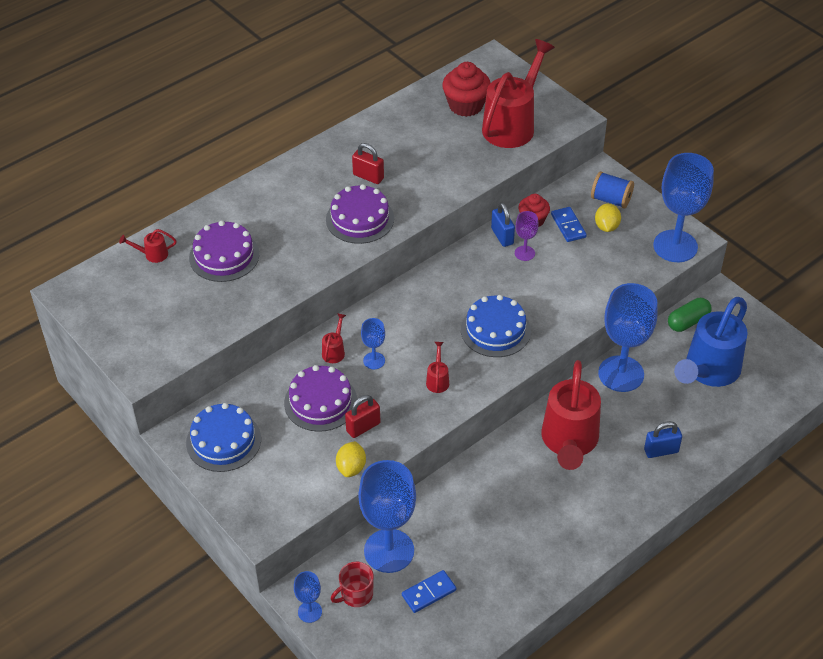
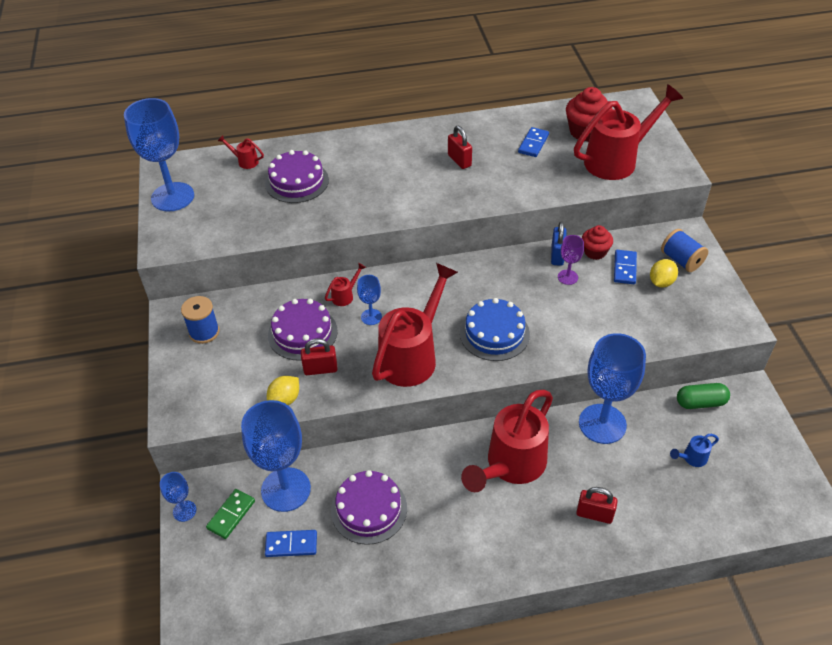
camera: 30 degrees right, 0 degrees up
(223, 441) = (204, 332): blue cake -> blue spool
(356, 594) = (231, 515): red mug -> green domino
(360, 219) = (427, 191): purple cake -> purple cake (369, 509)
(426, 135) = (533, 144): none -> blue domino
(437, 380) = (412, 356): red watering can -> red watering can, size x2.50
(661, 451) = (594, 514): blue padlock -> red padlock
(675, 246) = (718, 324): blue goblet -> blue goblet (172, 197)
(708, 371) = (692, 458): blue watering can -> blue watering can, size x0.40

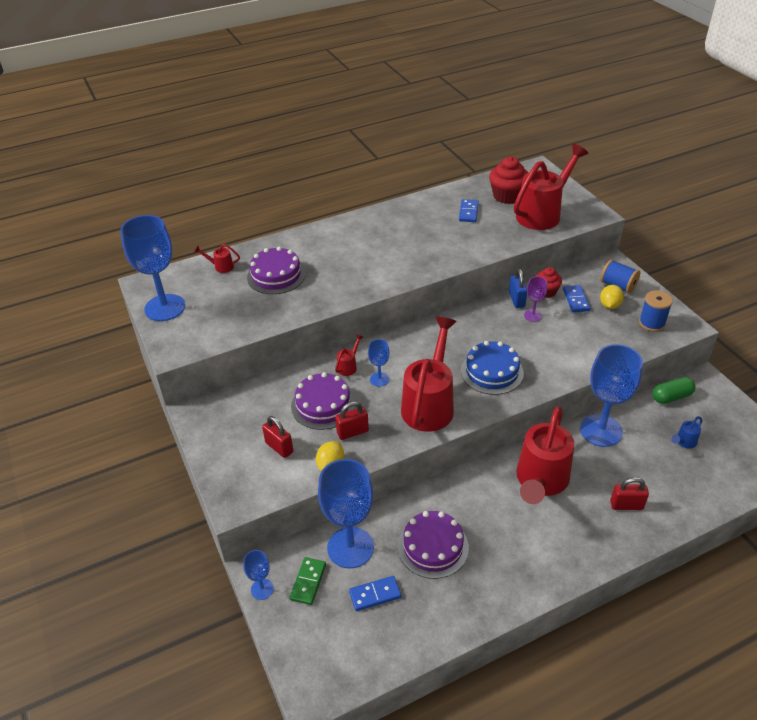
camera: 15 degrees left, 5 degrees down
(204, 332) = (231, 422): blue spool -> blue spool (652, 323)
(459, 160) = (412, 235): red padlock -> red padlock (279, 447)

